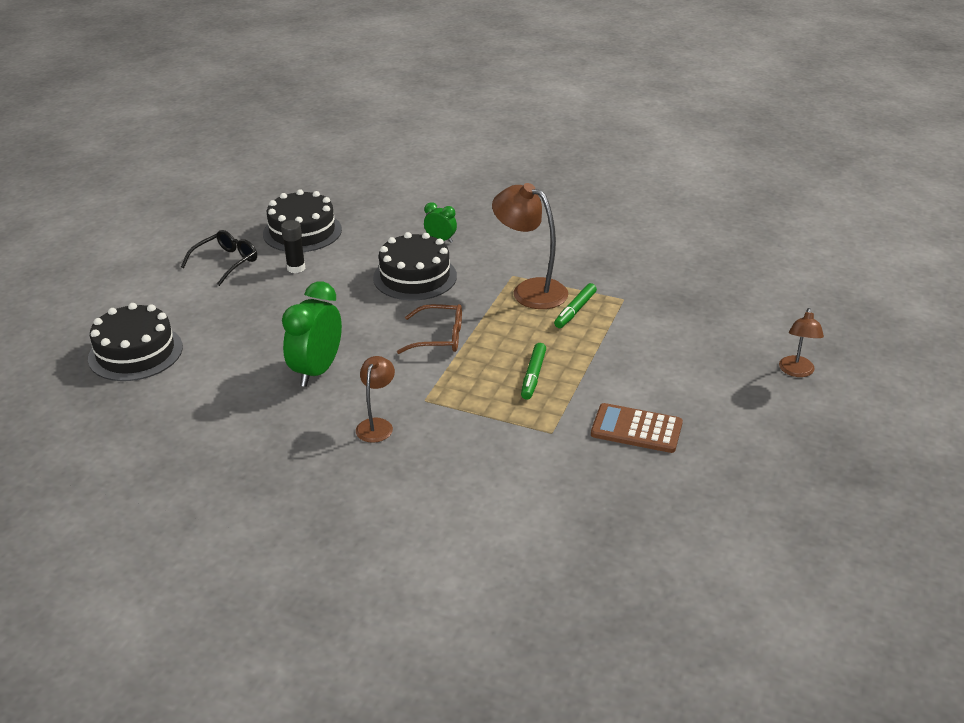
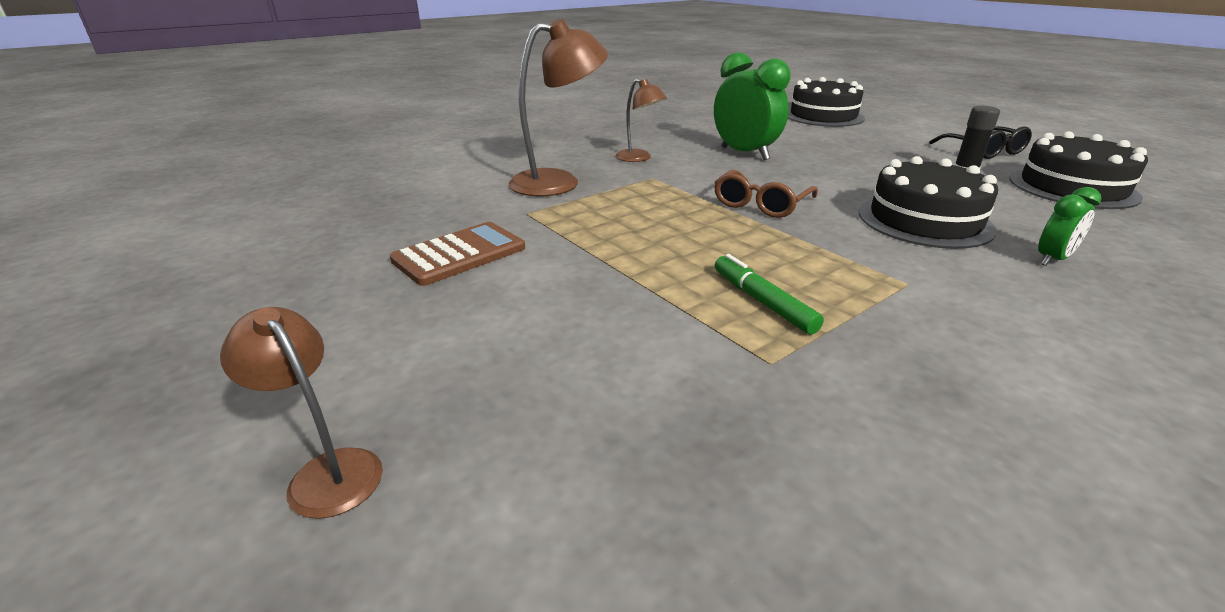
camera: 120 degrees right, 5 degrees down
(530, 290) = (850, 284): brown lamp -> brown lamp (558, 182)
(533, 376) = (632, 230): green marker -> none

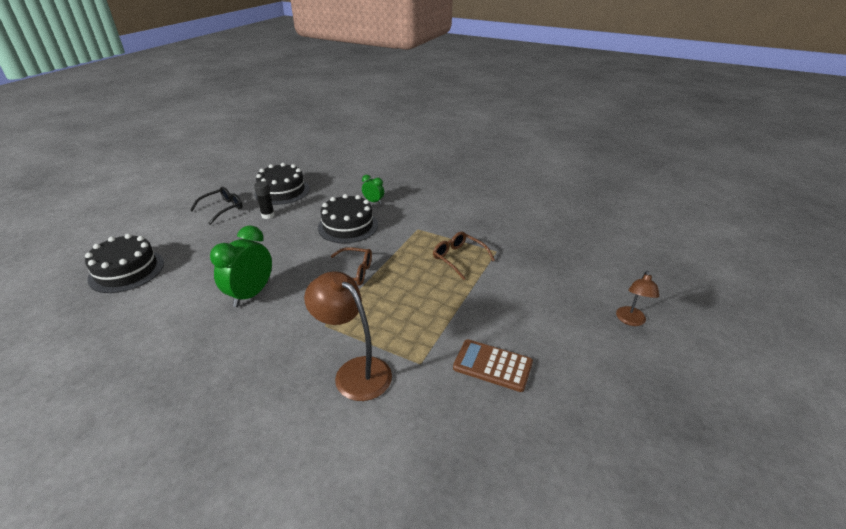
camera: 115 degrees left, 5 degrees up
(639, 158) = (279, 345): brown lamp -> none
(762, 302) = (458, 258): green marker -> brown glasses

